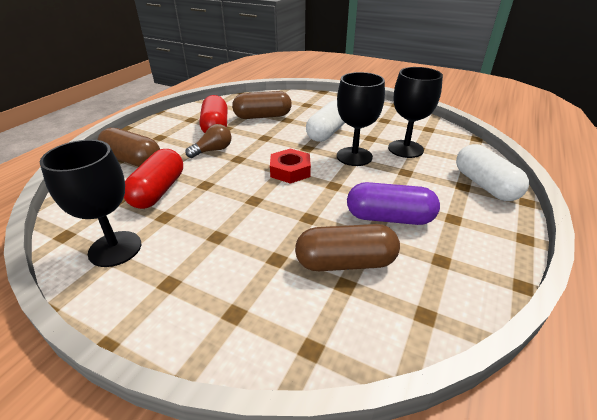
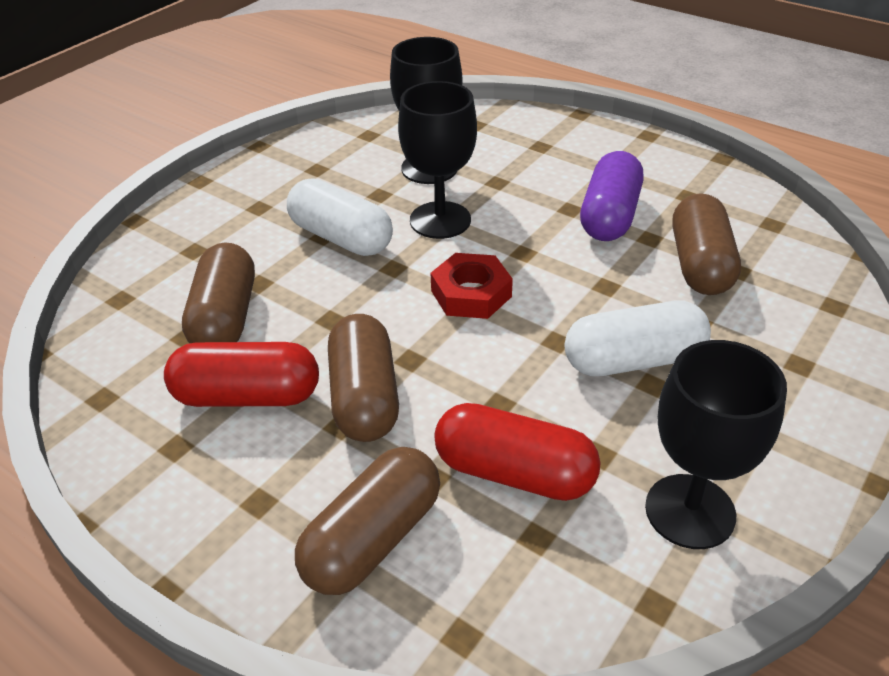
camera: 80 degrees left, 5 degrees up
(213, 150) = (365, 397): brown light bulb -> brown capsule
(484, 185) = (541, 130): white capsule -> white capsule (633, 360)

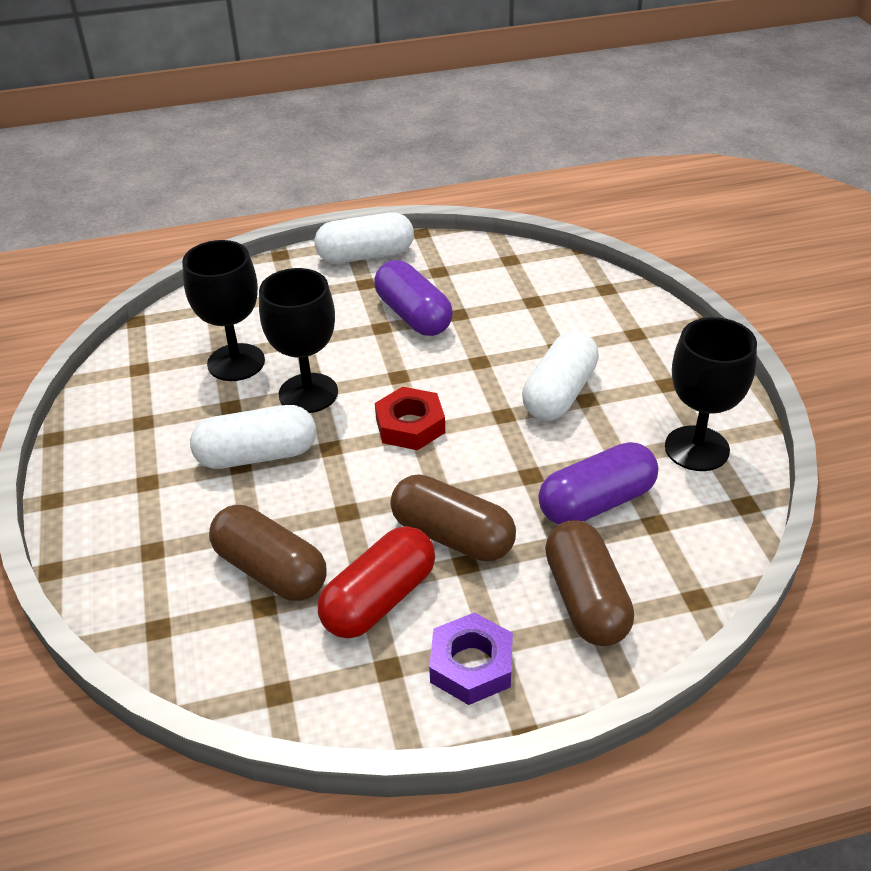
camera: 50 degrees left, 0 degrees up
(220, 500) = (471, 665): none -> purple nut
(514, 473) = (596, 502): red capsule -> purple capsule
(645, 150) = (365, 255): none -> white capsule
(700, 264) = (509, 311): brown capsule -> none

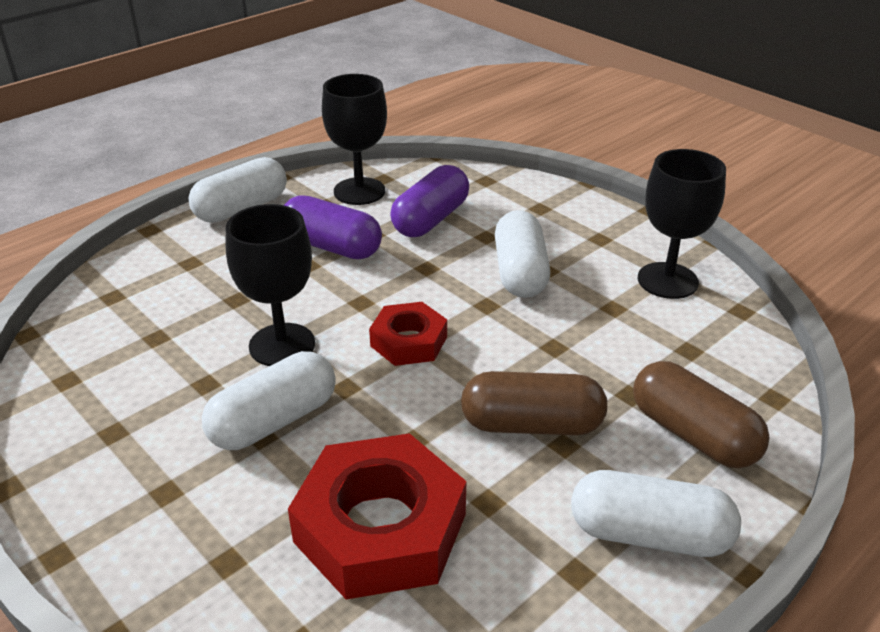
camera: 30 degrees left, 5 degrees down
(236, 362) = (179, 340): black goblet -> black goblet (359, 191)
(271, 570) = (380, 528): brown capsule -> red nut
(379, 599) = (513, 510): red capsule -> none
(471, 665) = (649, 534): purple nut -> white capsule
(596, 502) = (629, 350): purple capsule -> purple capsule (431, 219)

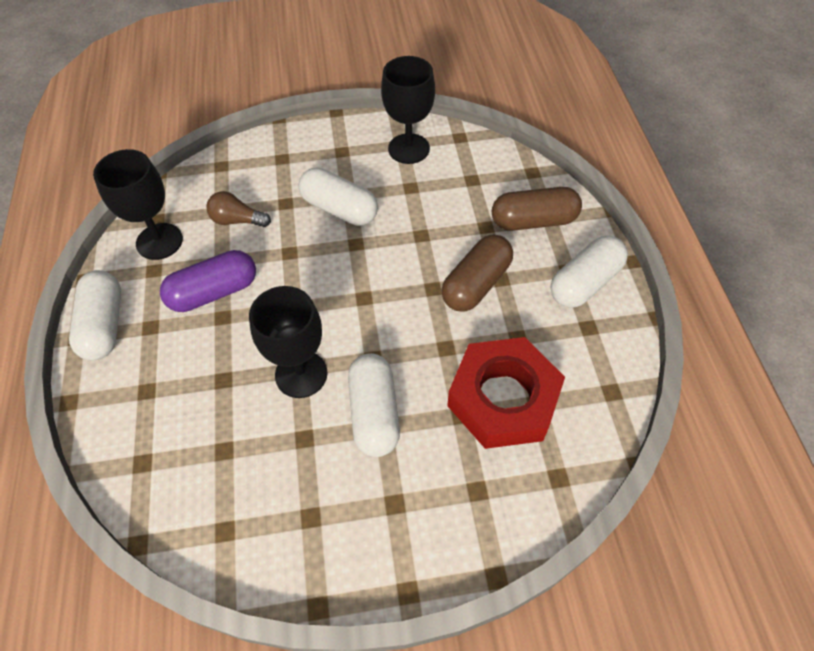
camera: 55 degrees left, 20 degrees up
(408, 341) = (357, 302): red nut -> none
(431, 219) = (237, 220): purple capsule -> brown light bulb

